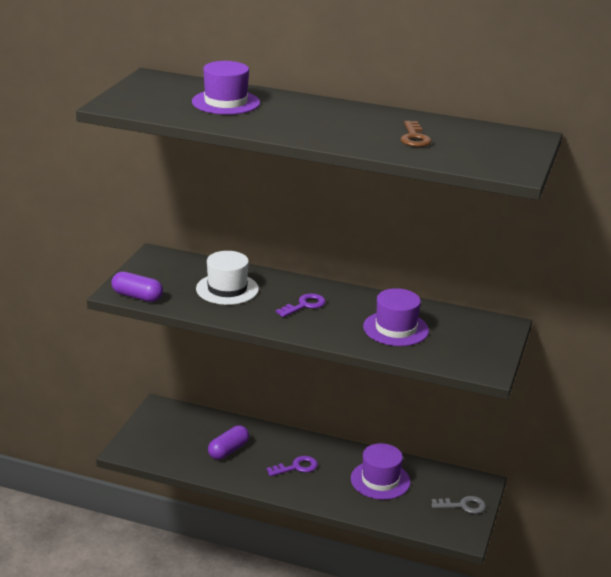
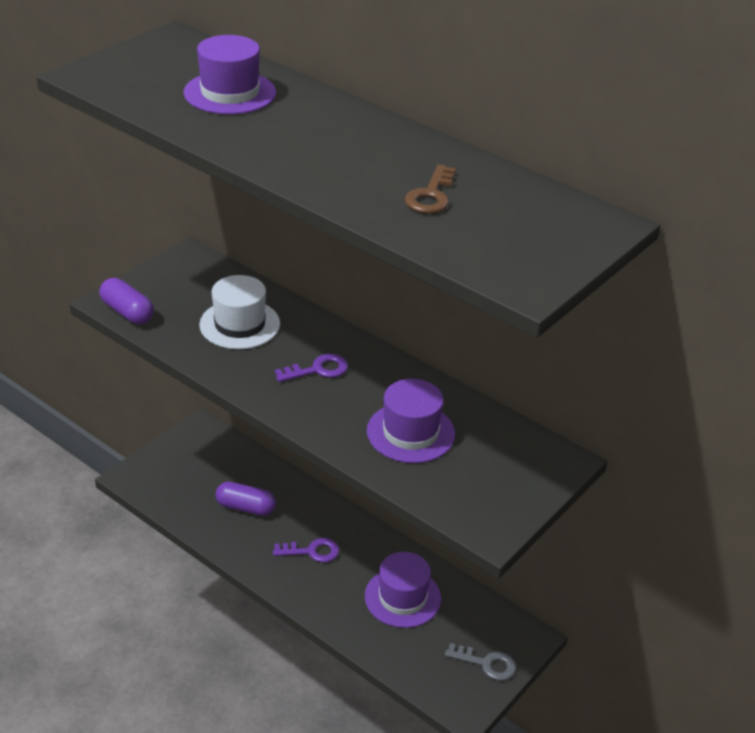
camera: 20 degrees right, 10 degrees up
(228, 450) = (245, 507): purple capsule -> purple capsule turned 45 degrees clockwise

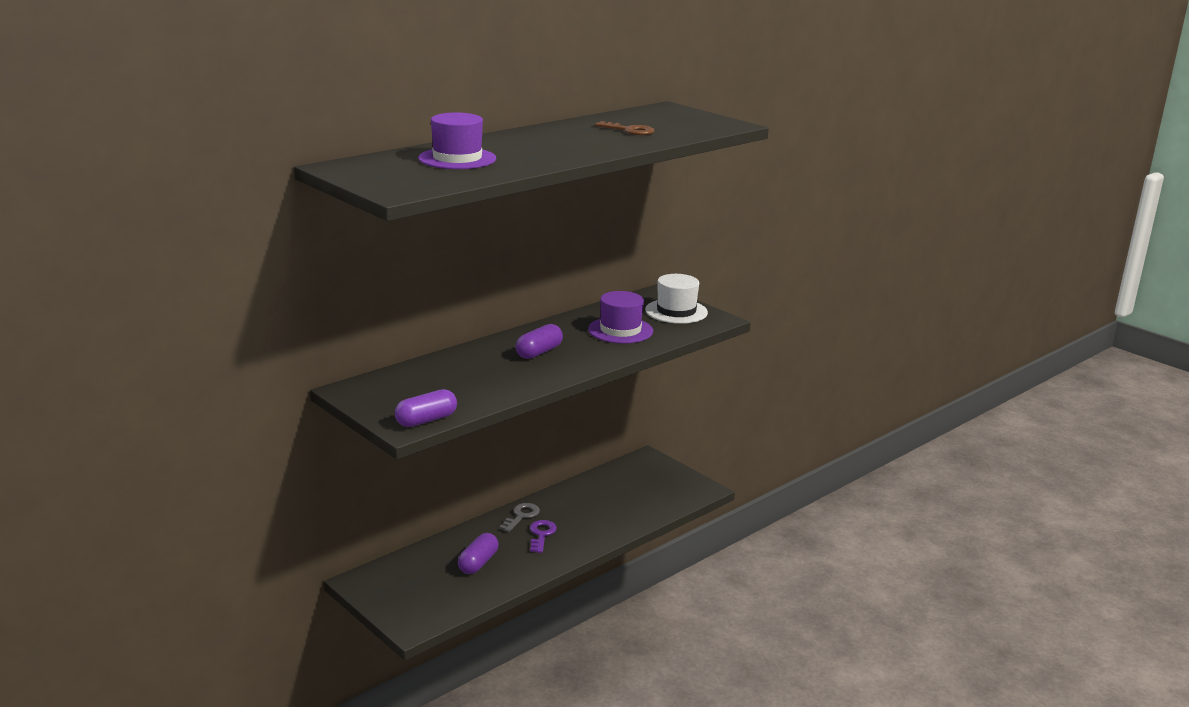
camera: 80 degrees left, 15 degrees down
(240, 324) = (466, 375): white hat -> white hat (676, 311)
(318, 370) = (539, 352): purple key -> purple capsule
(402, 597) = (600, 500): purple hat -> none
(487, 664) = (668, 476): grey key -> grey key (521, 516)

